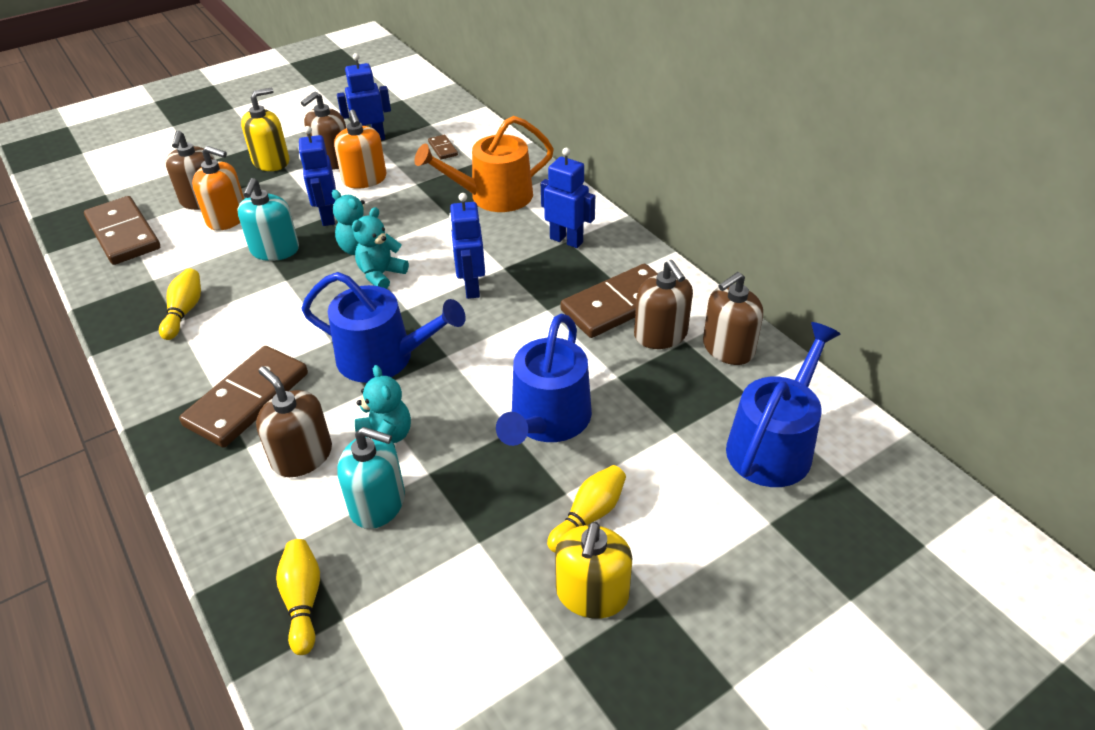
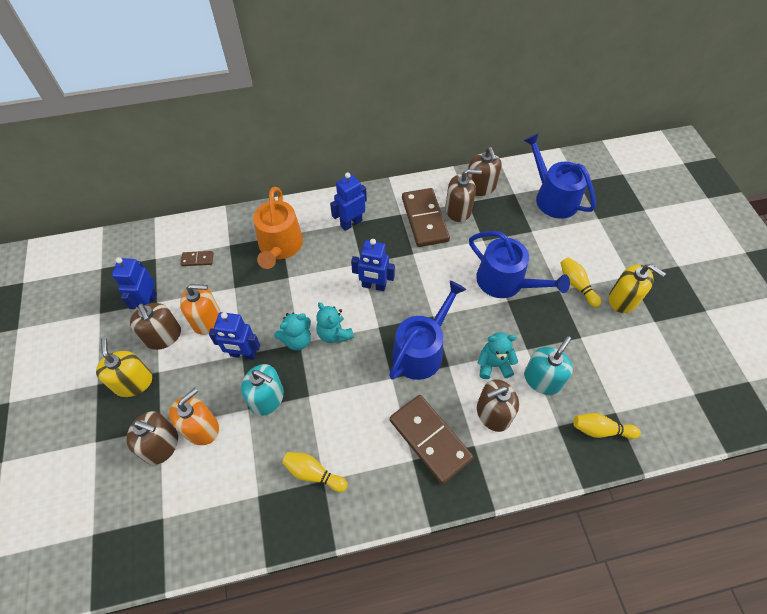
camera: 70 degrees left, 15 degrees up
(124, 234) = (174, 518): brown domino -> none

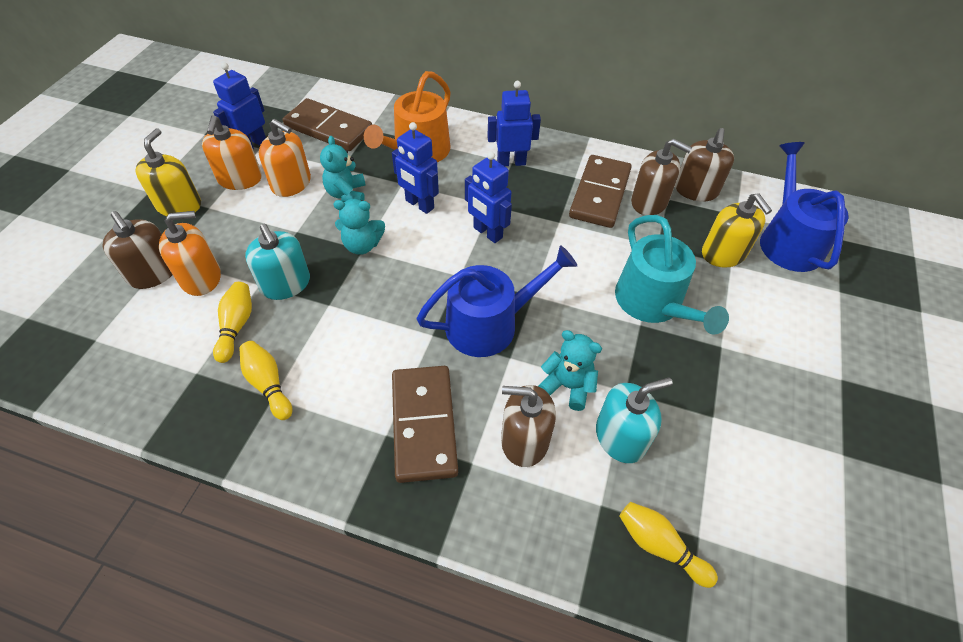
camera: 30 degrees right, 5 degrees down
(163, 336) = (240, 179): brown soap dispenser -> orange soap dispenser
(197, 259) = (328, 128): brown domino -> brown domino, size x2.26
(243, 354) = (298, 231): blue robot -> blue robot (419, 204)
(334, 334) = (406, 258): turquoise teddy bear -> turquoise teddy bear (347, 194)
(505, 282) = (653, 303): blue watering can -> turquoise watering can
(576, 285) = (751, 353): yellow bowling pin -> yellow bowling pin (236, 326)
(623, 299) = (811, 402): yellow soap dispenser -> yellow soap dispenser (723, 254)

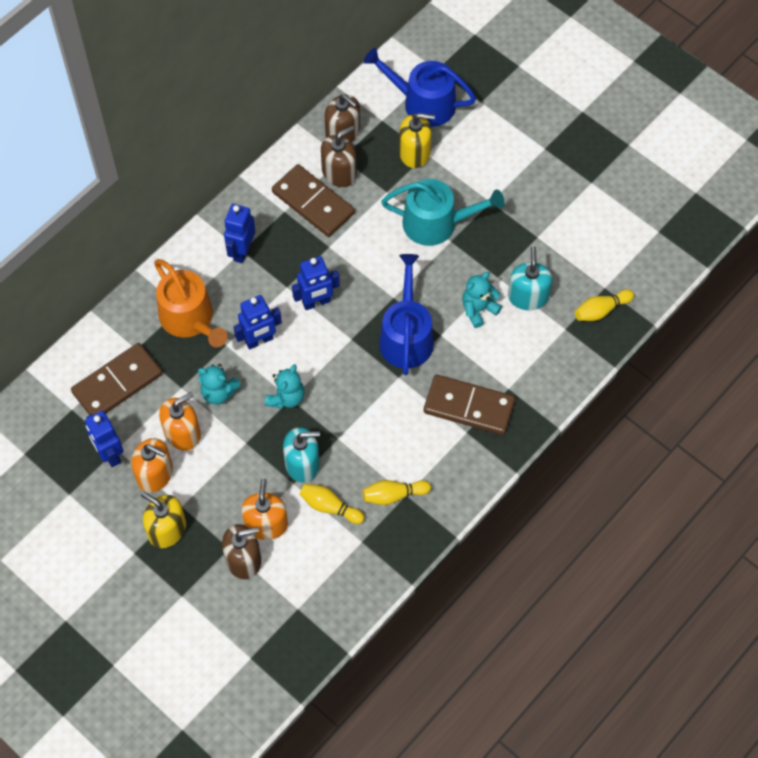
camera: 65 degrees left, 10 degrees up
(524, 440) = (506, 352): brown soap dispenser -> none

